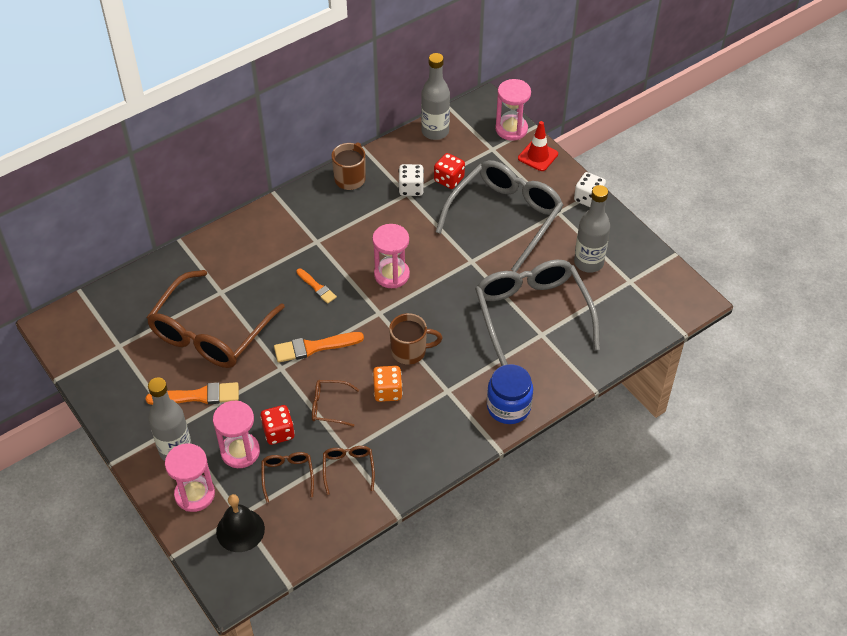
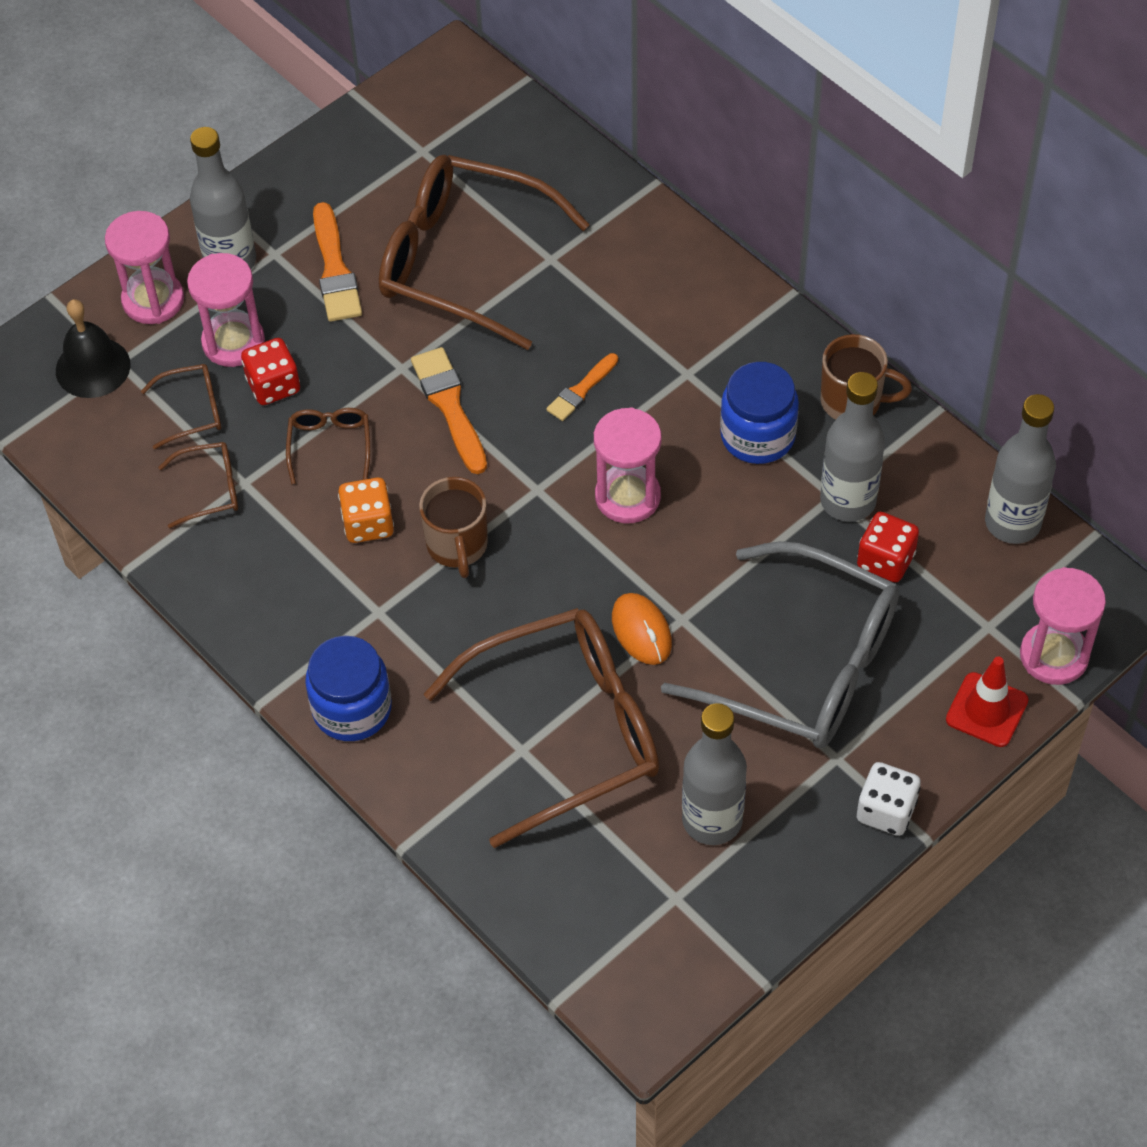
camera: 85 degrees right, 5 degrees up
(363, 218) = (757, 436): none -> blue jar
(411, 188) = (848, 501): white dice -> grey bottle
(476, 278) = (641, 631): none -> orange mouse
(532, 314) = (567, 730): grey glasses -> brown glasses

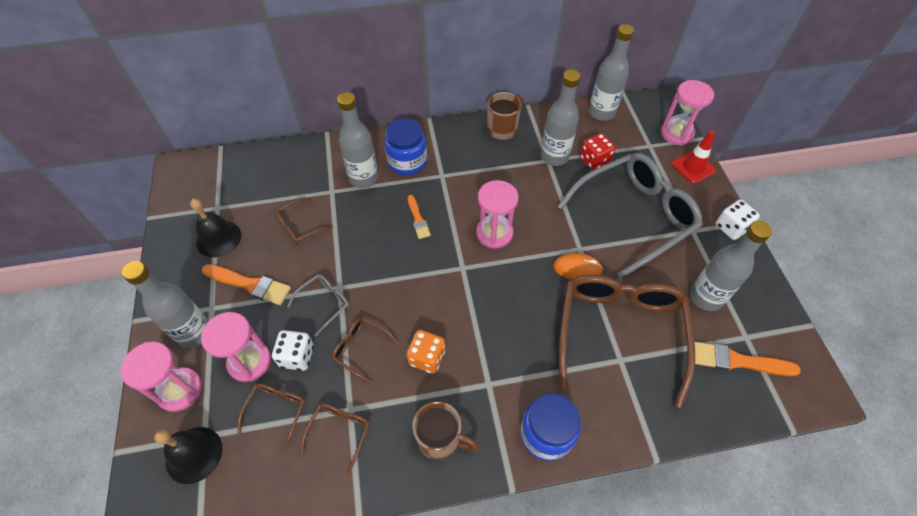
camera: 60 degrees left, 0 degrees up
(273, 385) = (297, 356): red dice -> white dice
(366, 366) = (324, 303): none -> grey glasses
(376, 188) = (218, 238): none -> black bell
(450, 406) = (382, 278): orange brush -> orange brush (738, 361)
(457, 546) = (472, 321): brown mug -> brown mug (440, 439)
(462, 261) = (299, 226): brown glasses -> brown glasses, size x0.43
(604, 282) = (363, 178): none -> grey bottle
(757, 436) = (496, 169): blue jar -> blue jar (407, 162)

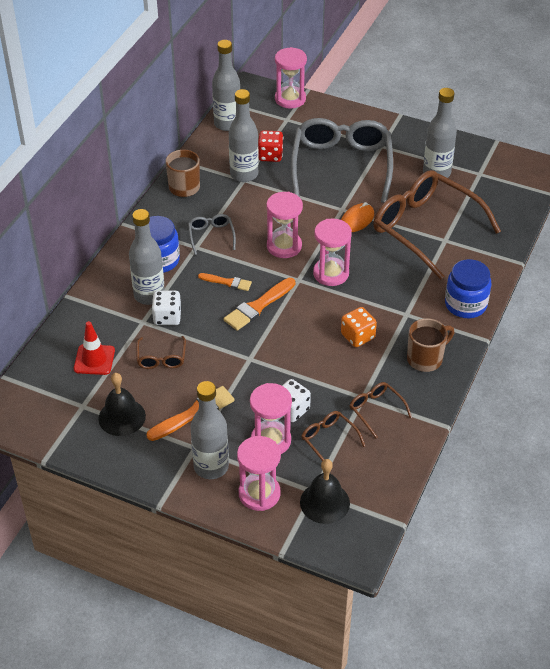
camera: 55 degrees left, 10 degrees down
(324, 303) = (256, 373): grey glasses -> grey glasses (211, 236)
(360, 349) = (318, 370): brown glasses -> none
(490, 288) = (331, 273): none -> pink hourglass
(693, 167) = (329, 111): red traffic cone -> red traffic cone (94, 360)
(731, 227) = (396, 127): white dice -> white dice (167, 317)
(738, 361) = (492, 188): orange brush -> orange brush (258, 306)

